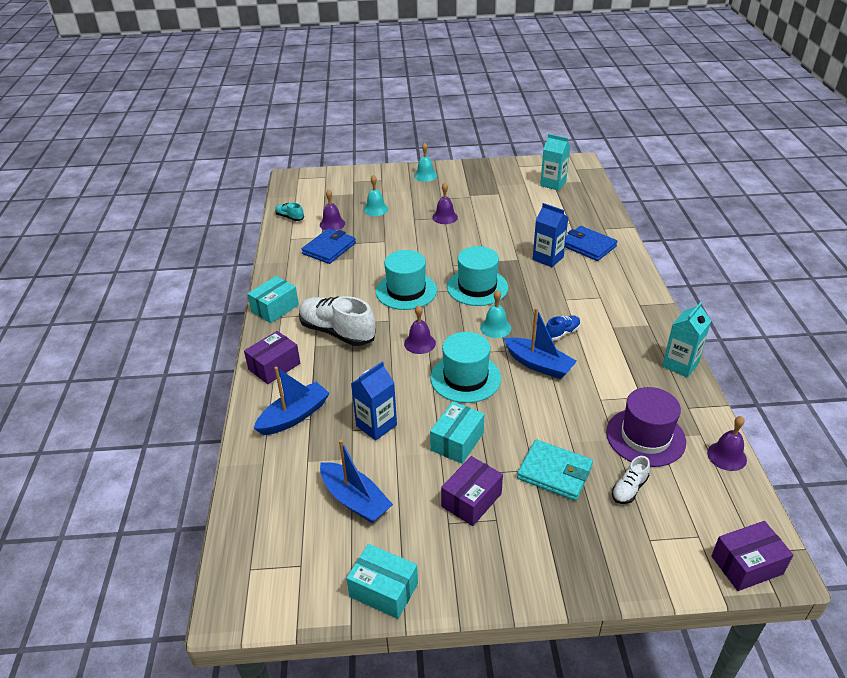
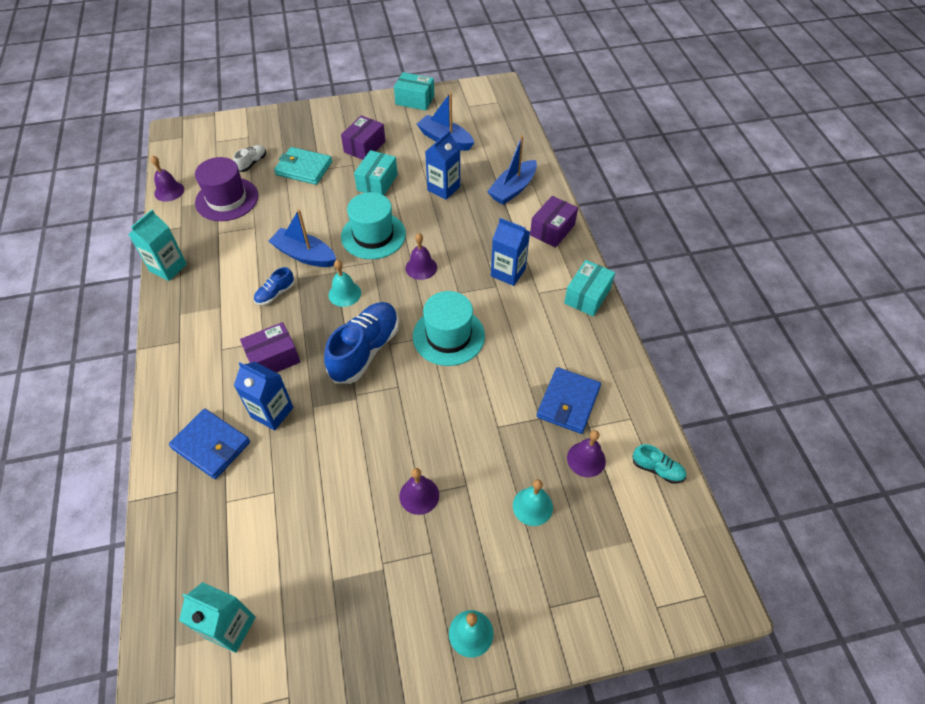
camera: 170 degrees right, 15 degrees up
(337, 332) = (508, 272): white shoe -> blue carton
(477, 287) = (365, 350): turquoise hat -> blue shoe
(746, 565) = (192, 130): purple box -> purple box (273, 358)

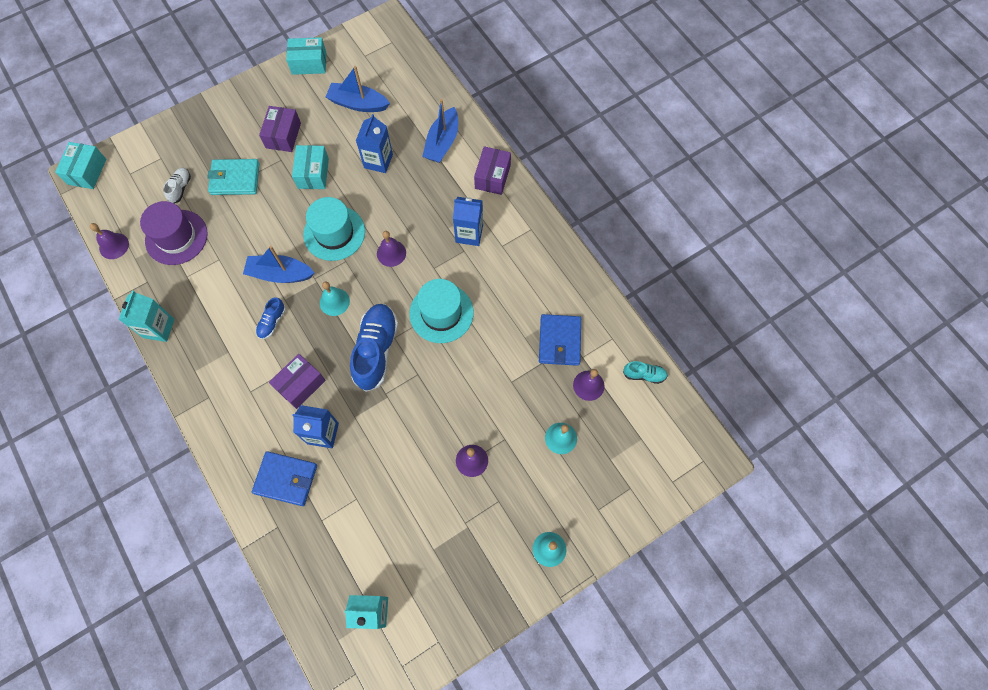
camera: 20 degrees left, 15 degrees up
(587, 296) = (544, 236): turquoise box -> turquoise box (87, 171)

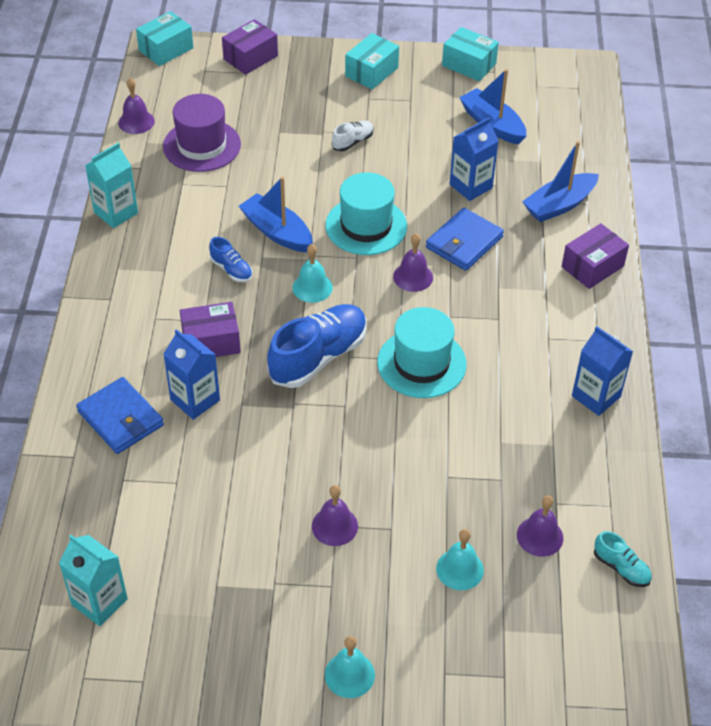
camera: 35 degrees right, 20 degrees down
(180, 188) = (242, 107): white shoe -> white shoe (352, 142)
(235, 179) = (304, 126): turquoise wallet -> none
(272, 322) = (231, 269): blue shoe -> blue shoe turned 105 degrees counterclockwise
(283, 135) = (386, 113): purple box -> purple box (250, 57)
(313, 173) = (389, 162): turquoise box -> turquoise box (371, 72)
(469, 234) = (518, 306): blue carton -> blue carton (596, 396)
(559, 341) = (540, 470): blue wallet -> blue wallet (464, 242)

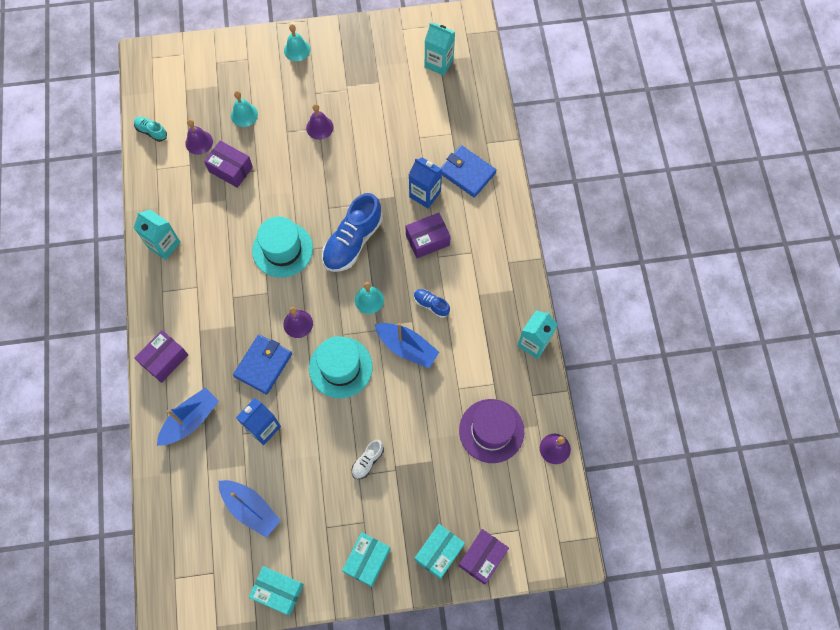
camera: 170 degrees right, 20 degrees up
(166, 49) = (563, 553): turquoise box -> turquoise box (439, 552)
(489, 485) = (230, 169): none -> purple box
(596, 396) = (164, 245): blue carton -> turquoise carton

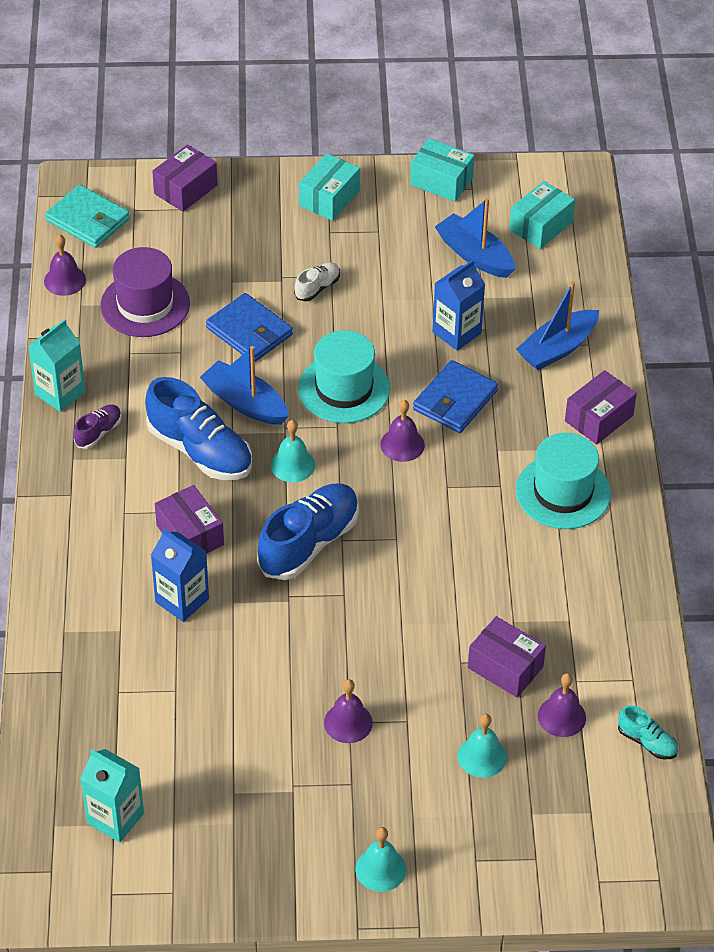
camera: 175 degrees left, 20 degrees down
(164, 245) = (611, 564): turquoise carton -> none
(282, 249) = (421, 542): turquoise hat -> turquoise hat (563, 492)
(427, 240) = (190, 535): purple box -> purple box turned 75 degrees clockwise
(431, 305) = (200, 451): blue shoe -> blue shoe, size x2.08
(439, 552) = (238, 198): turquoise box -> turquoise box (541, 226)
(467, 173) = (105, 627): blue wallet -> blue wallet (249, 331)
(501, 313) = (98, 432): none -> purple shoe
(552, 514) = (88, 220): none -> turquoise wallet

